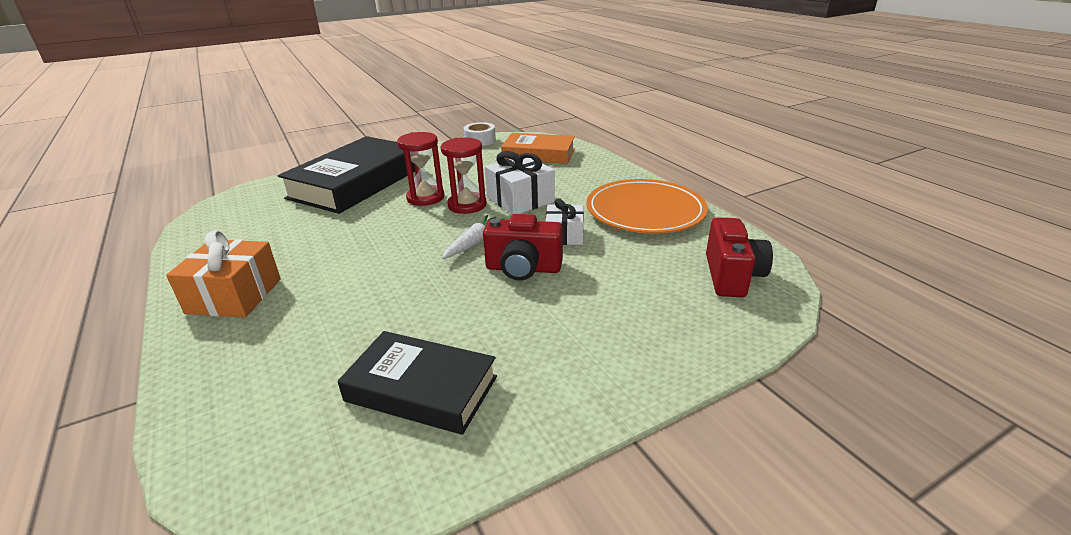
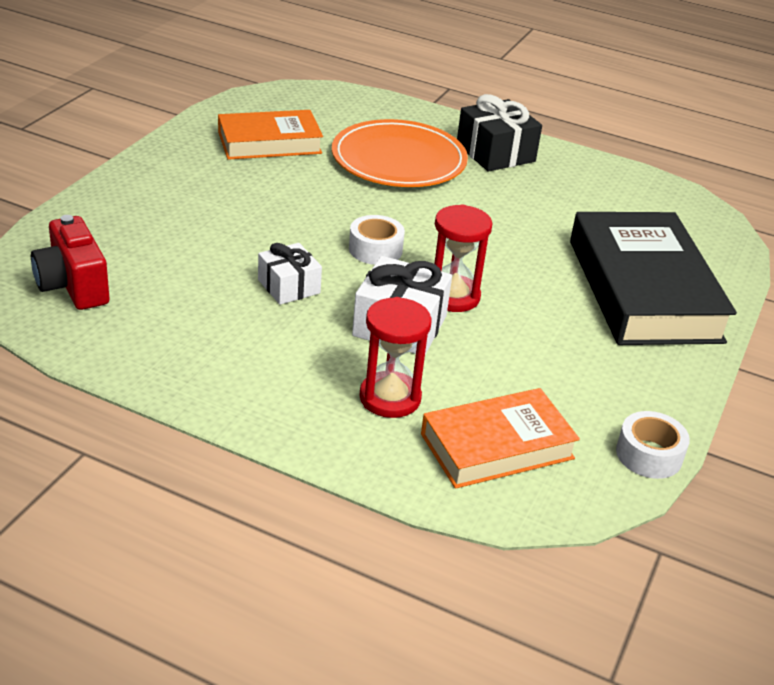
camera: 140 degrees right, 5 degrees up
(234, 296) = (495, 153): orange gift -> black gift
(421, 389) = (269, 142): black book -> orange book
(425, 198) = (519, 292): red hourglass -> red hourglass (390, 398)
(473, 243) = (375, 249): white carrot -> white tape
(523, 269) = (292, 236): red camera -> none
(645, 211) = (218, 356): orange plate -> orange plate (399, 160)

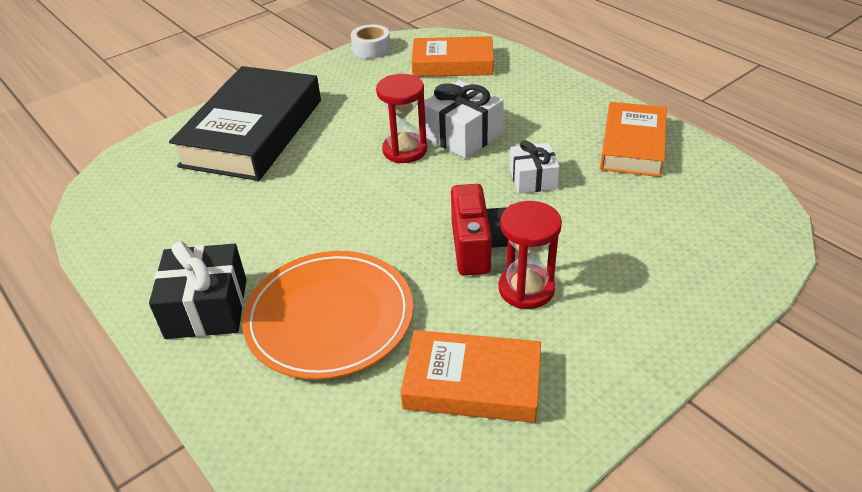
camera: 150 degrees left, 5 degrees up
(73, 286) = (722, 209): red camera -> red camera (477, 247)
(181, 346) = (632, 146): none -> orange book
(375, 249) = (438, 202): white tape -> none
(390, 398) = (499, 94): red hourglass -> red hourglass (526, 289)

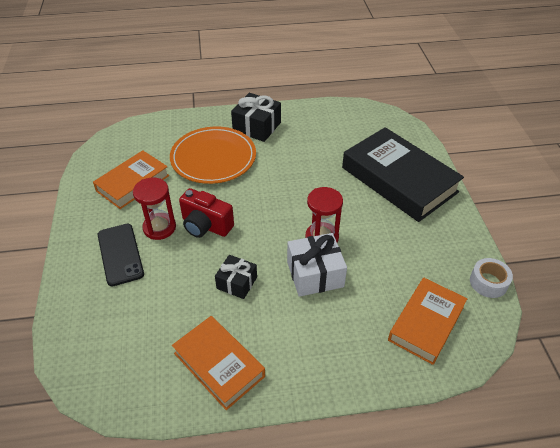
camera: 120 degrees right, 5 degrees up
(533, 179) = (237, 283): white gift -> black gift
(608, 298) = (120, 254): none -> black phone

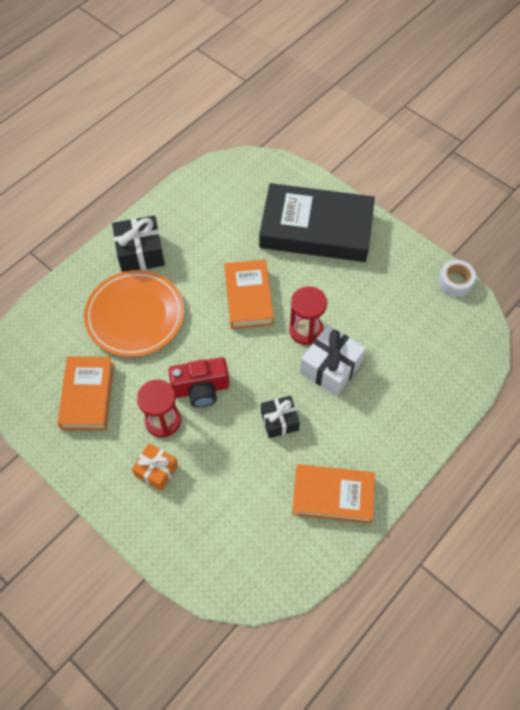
camera: 40 degrees left, 15 degrees up
(120, 254) = (156, 470): black phone -> orange gift
(426, 323) = (441, 349): orange book -> orange book (248, 297)

